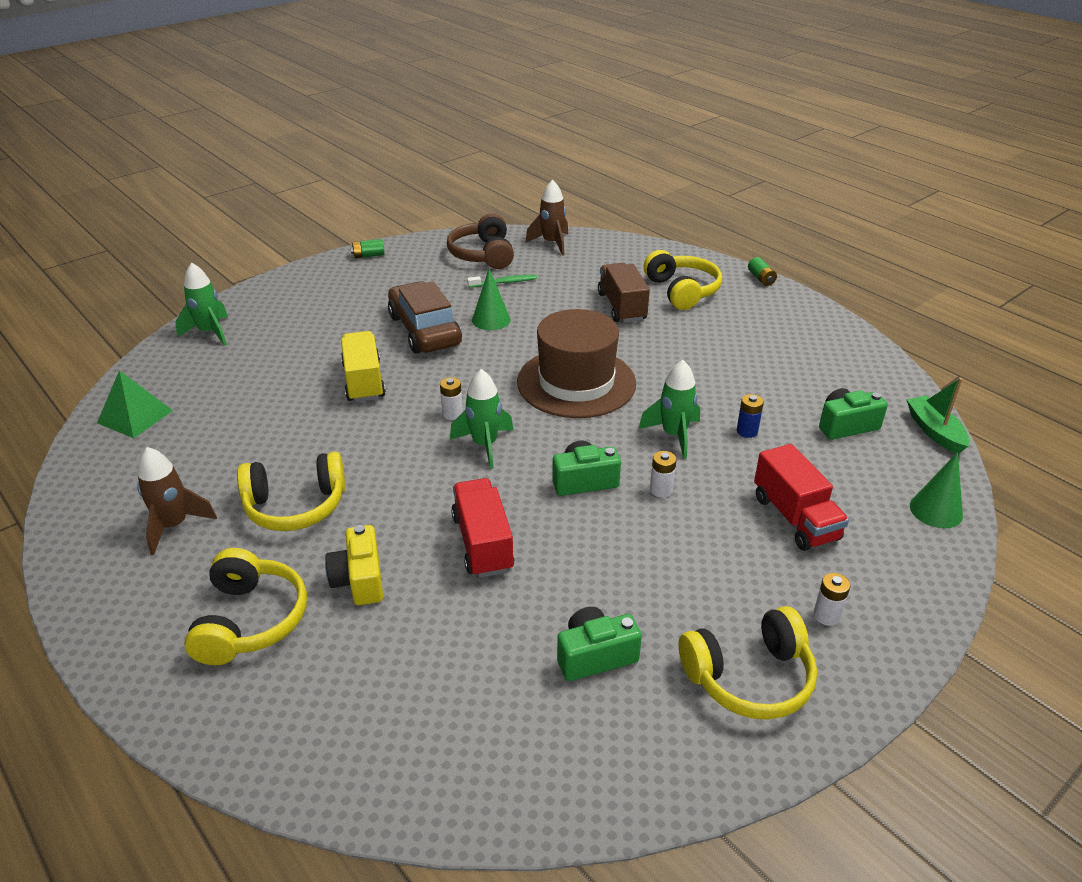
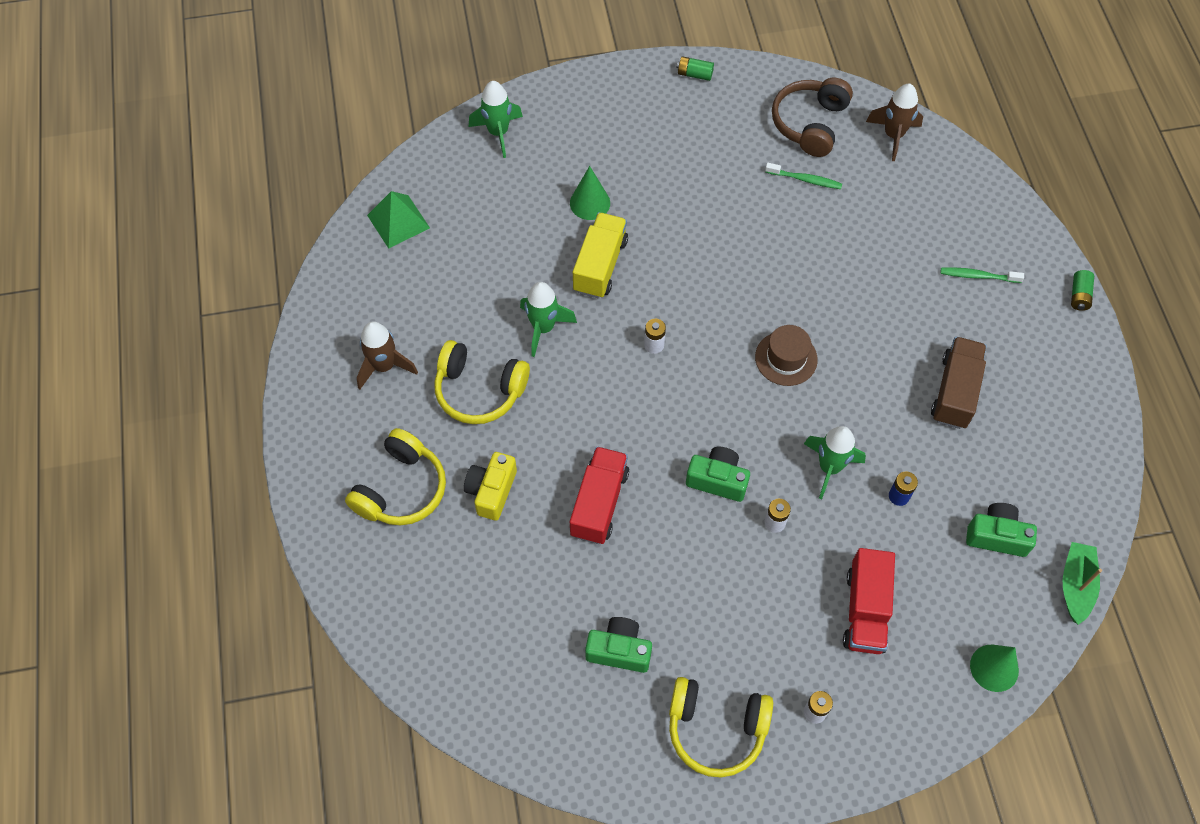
camera: 30 degrees right, 25 degrees up
(424, 330) = (689, 218): brown car -> none
(484, 445) = (660, 397): green rocket -> green rocket (543, 328)
(491, 320) = (759, 232): green cone -> green cone (590, 203)
(576, 382) = (786, 358): brown hat -> brown hat, size x0.52
(621, 307) = (899, 272): brown truck -> brown truck (955, 392)
(682, 291) = (978, 276): yellow headphones -> green toothbrush

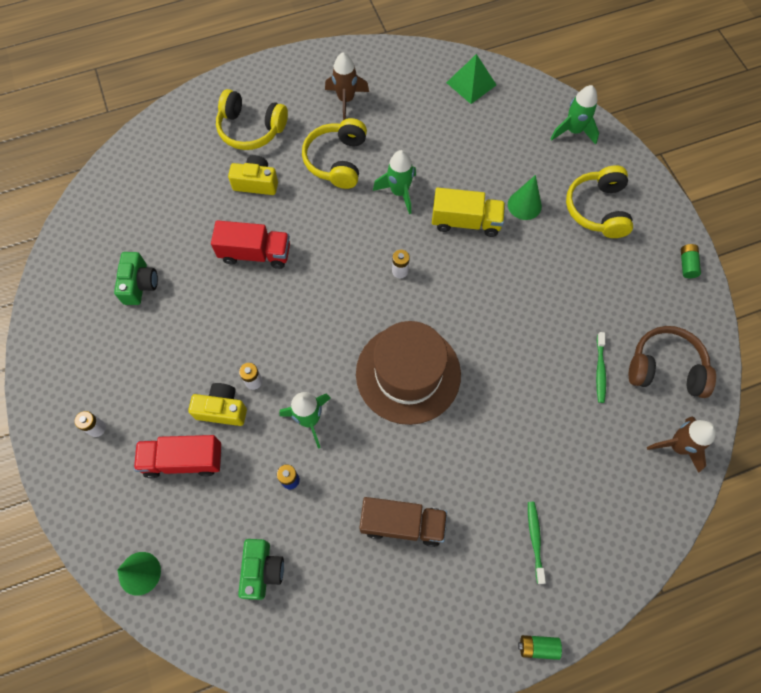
camera: 80 degrees right, 5 degrees up
(716, 729) = (82, 358): yellow headphones -> yellow headphones (598, 209)
(717, 480) = (286, 334): green camera -> none
(786, 358) = (408, 374): brown hat -> brown hat, size x1.94
(806, 561) = (222, 409): none -> yellow camera
(1075, 585) = (221, 648): green boat -> none

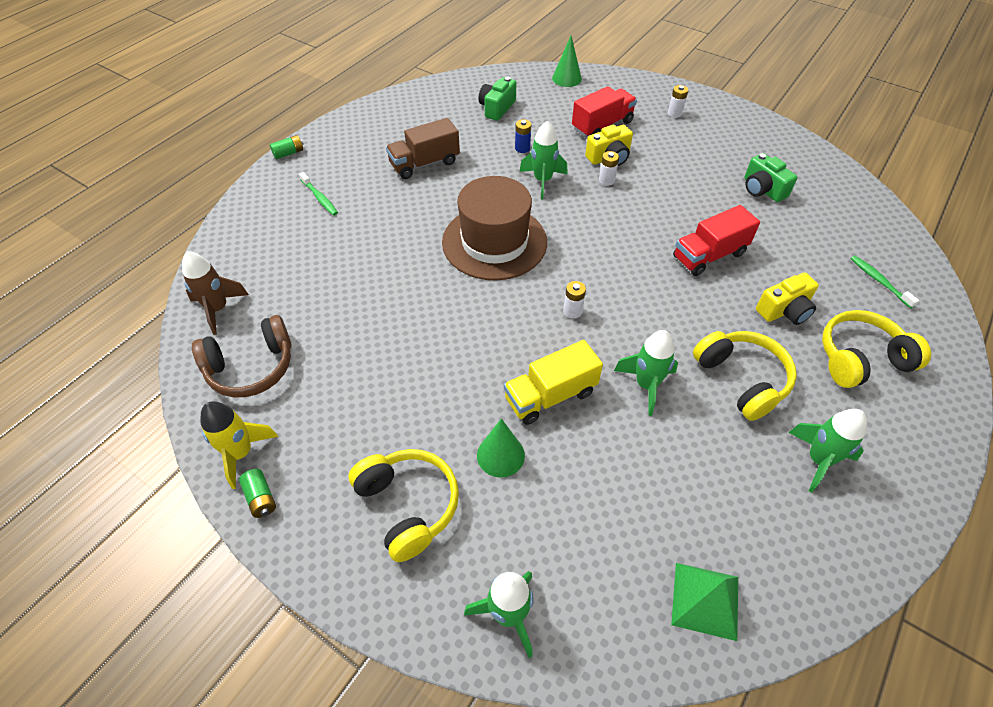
camera: 145 degrees right, 15 degrees down
(262, 570) = (497, 108): green camera -> green camera turned 60 degrees clockwise
(346, 100) = (818, 460): brown rocket -> green rocket
(600, 370) = (320, 331): green toothbrush -> green toothbrush (879, 281)
(692, 302) = (241, 453): none -> yellow rocket

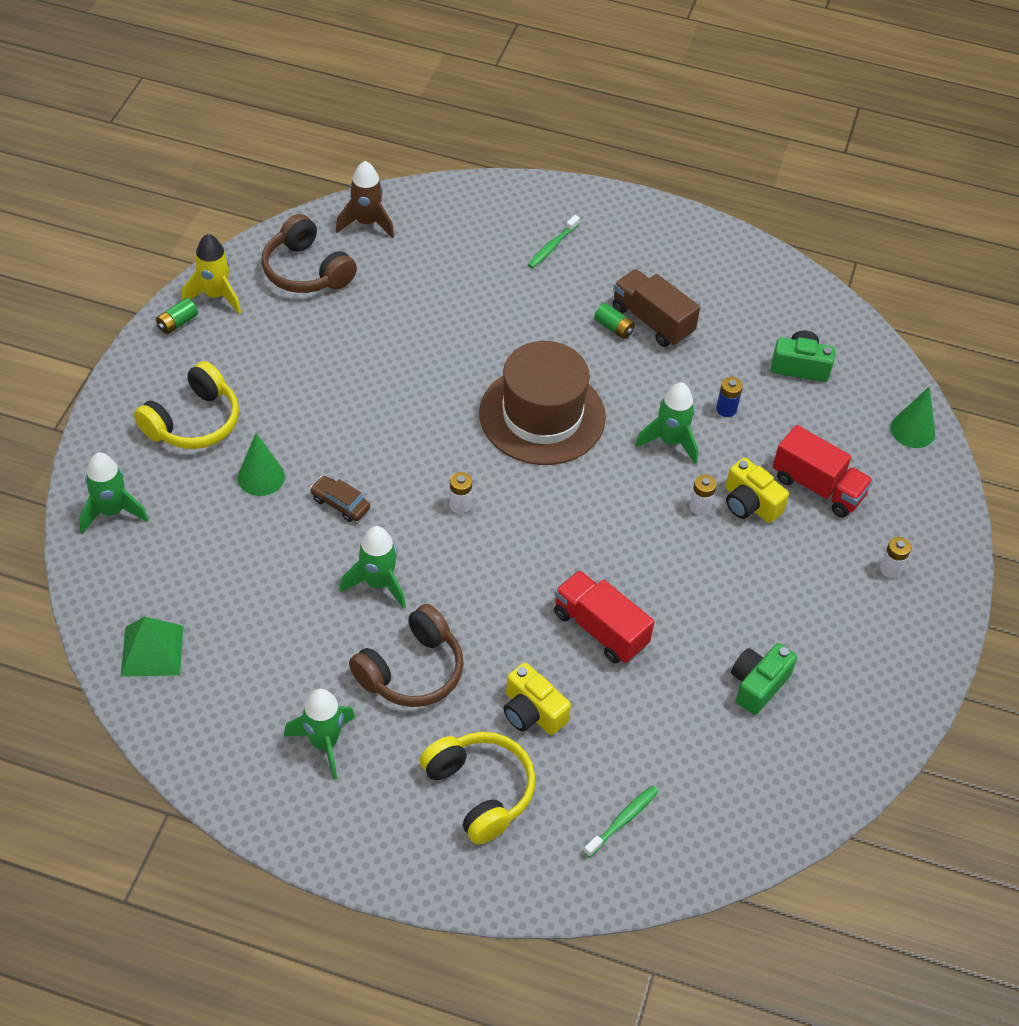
camera: 70 degrees right, 0 degrees up
(289, 153) = (616, 197): green battery -> green battery (614, 328)
(550, 396) = (340, 503): yellow truck -> brown car
(741, 379) = (411, 670): yellow headphones -> brown headphones

